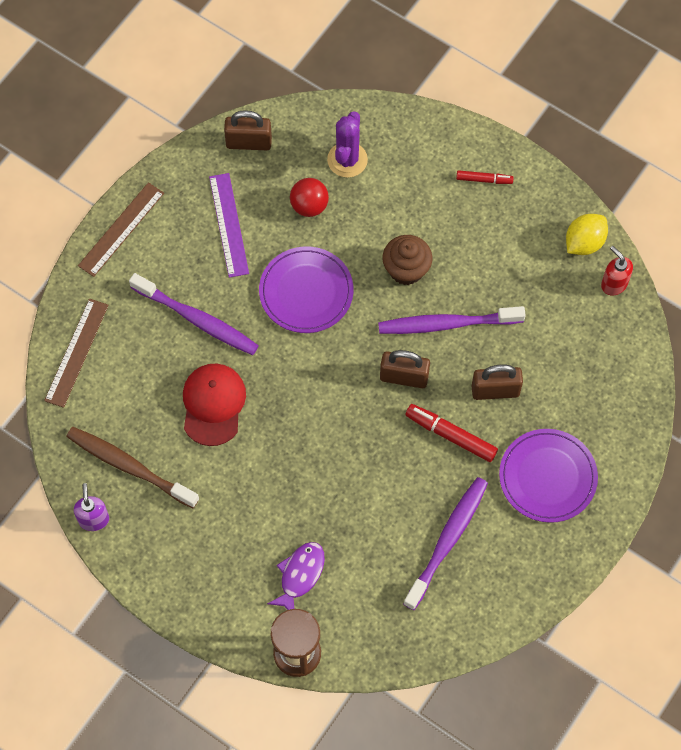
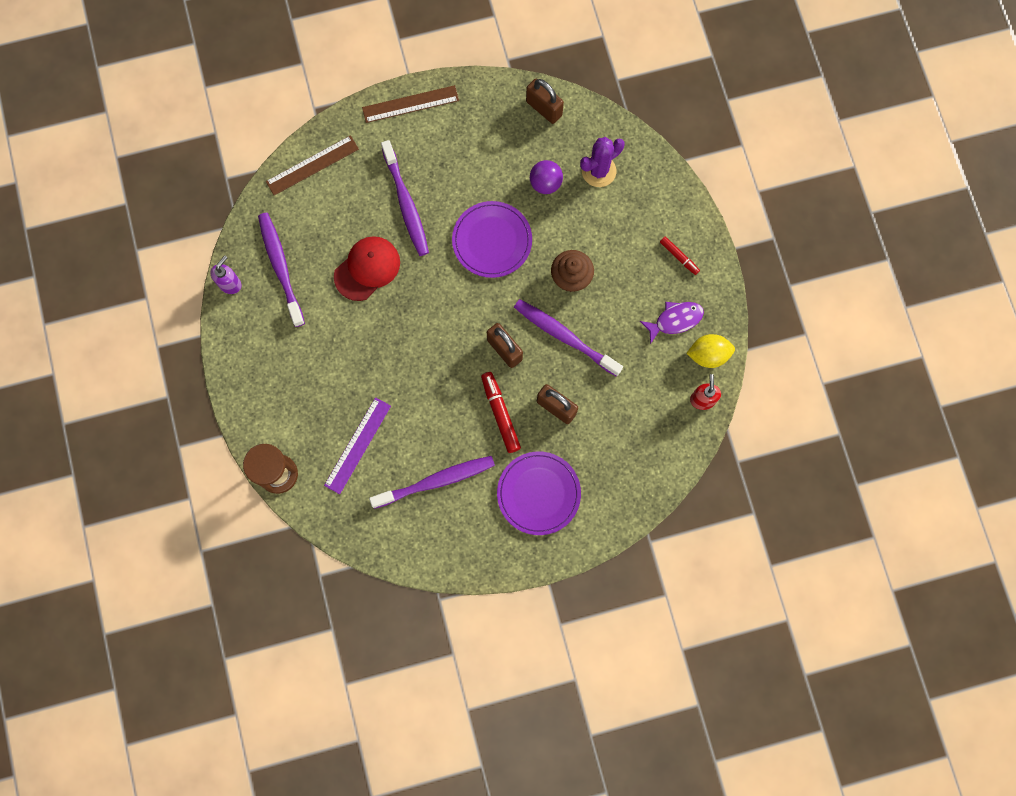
camera: 40 degrees right, 10 degrees up
(129, 467) = (281, 267): brown toothbrush -> purple toothbrush
(229, 225) = (482, 155): purple ruler -> purple ruler (357, 445)
(300, 575) = (324, 425): purple fish -> purple fish (675, 320)
(309, 206) = (545, 183): red ball -> purple ball

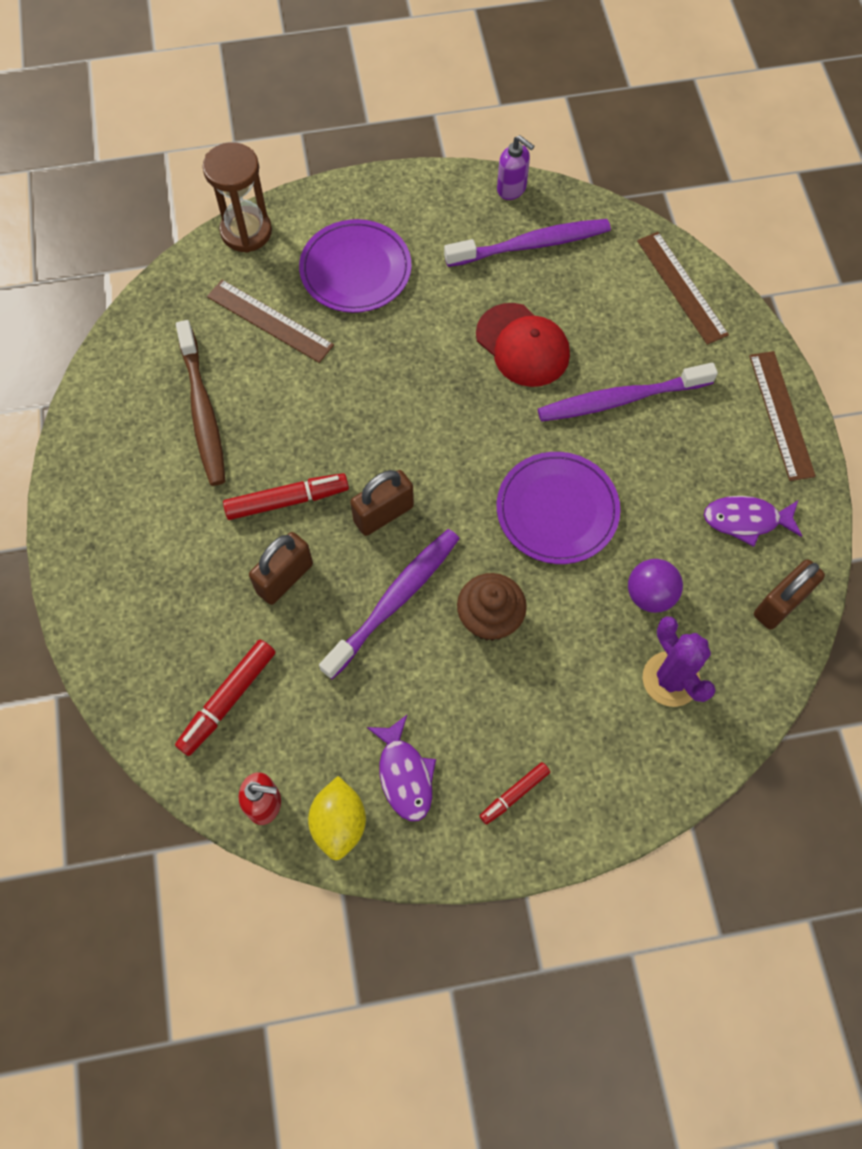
camera: 95 degrees right, 10 degrees down
(357, 445) = (269, 321): purple ruler -> brown ruler
(436, 481) = (203, 411): purple toothbrush -> brown toothbrush
(489, 127) = (746, 520): none -> purple fish
(538, 493) = (159, 542): purple plate -> purple plate (355, 269)
(641, 431) = (228, 700): none -> red marker

